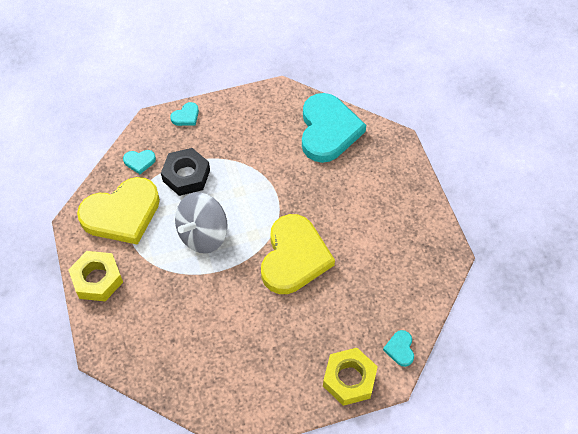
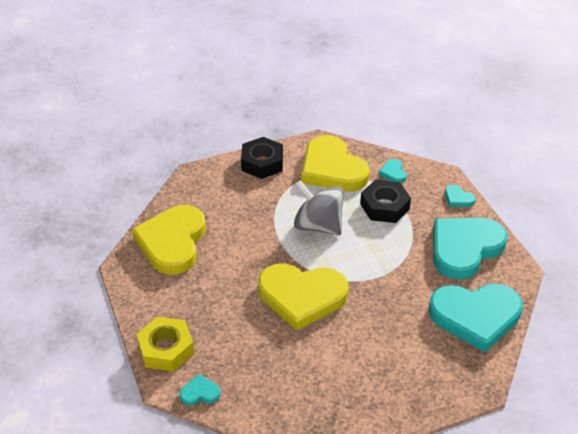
camera: 85 degrees right, 15 degrees down
(97, 279) = (262, 163): yellow nut -> black nut
(206, 374) = (172, 242): none -> yellow heart
(250, 123) = (464, 248): none -> turquoise heart

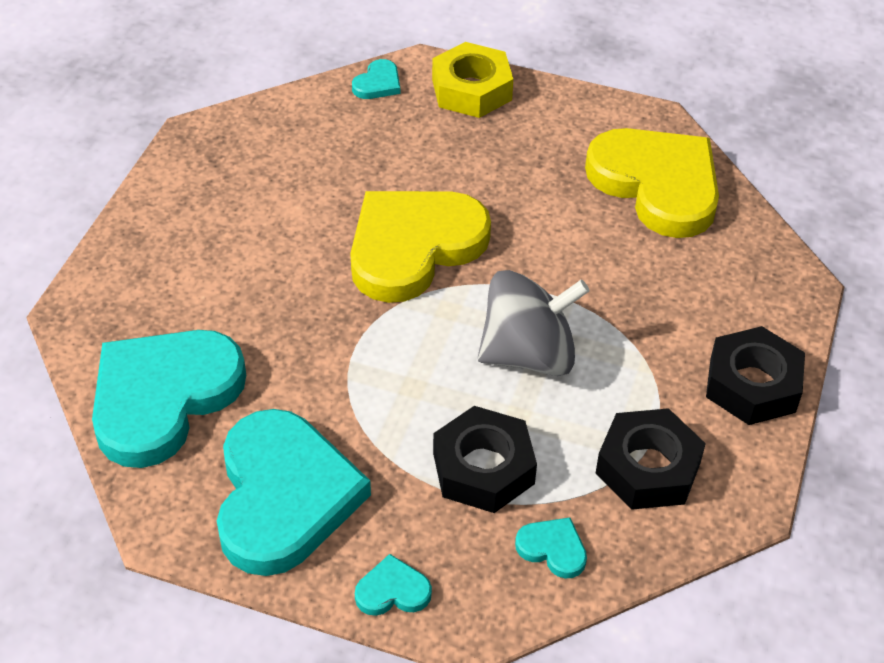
camera: 130 degrees right, 5 degrees up
(332, 169) = (647, 468): yellow heart -> black nut

